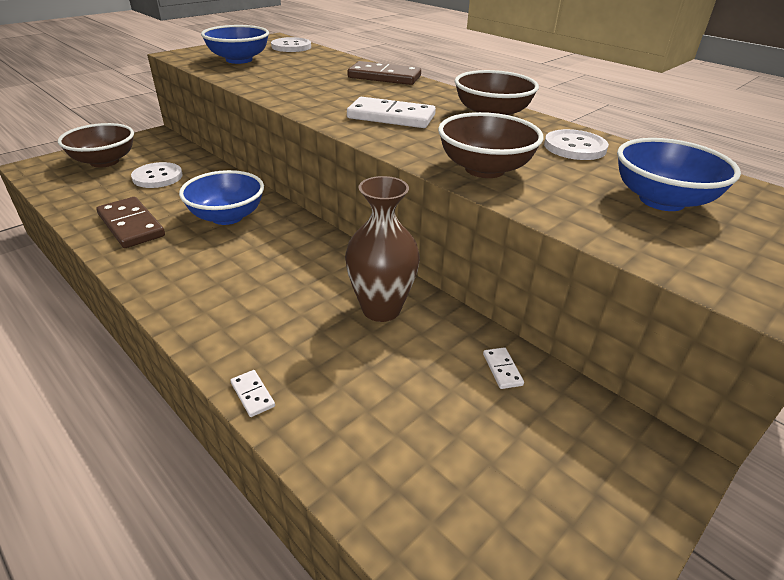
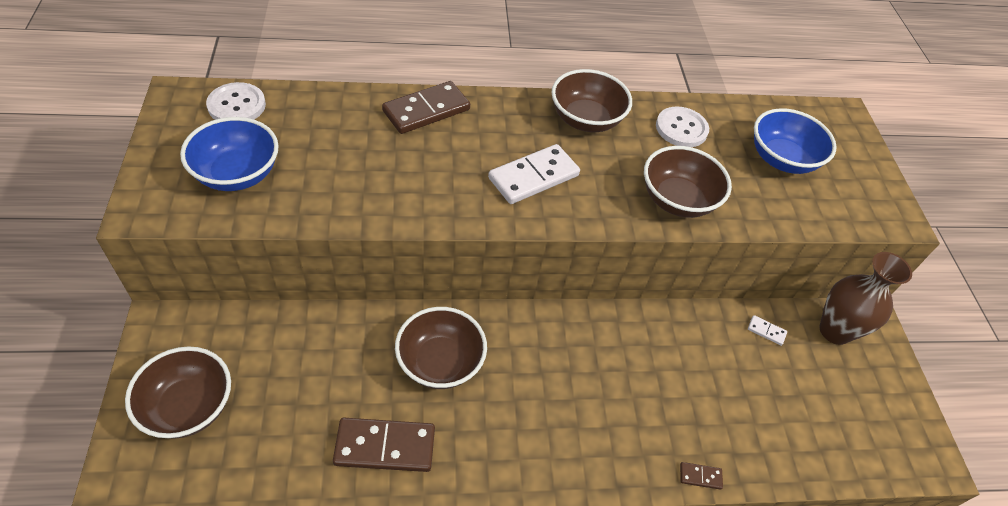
camera: 55 degrees left, 15 degrees up
(157, 177) = (290, 375): white button -> none
(227, 216) = (440, 362): blue bowl -> brown bowl
(252, 395) = (700, 476): white domino -> brown domino
(381, 309) = (664, 347): brown vase -> brown vase (834, 331)

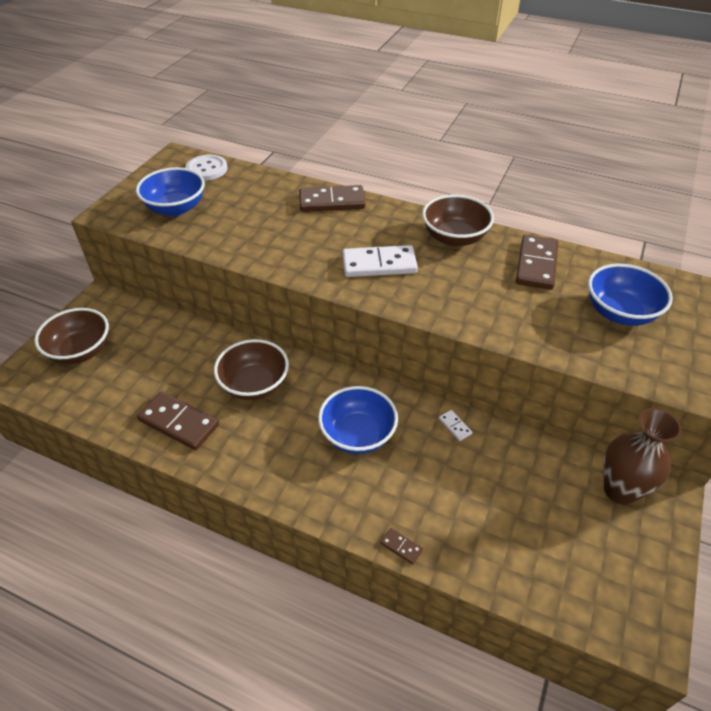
camera: 35 degrees right, 5 degrees down
(585, 375) = (358, 435): none -> blue bowl
(677, 200) = (490, 314): brown bowl -> none
(681, 128) = (536, 265): white button -> brown domino
(766, 331) = (546, 464): white domino -> white domino (455, 426)

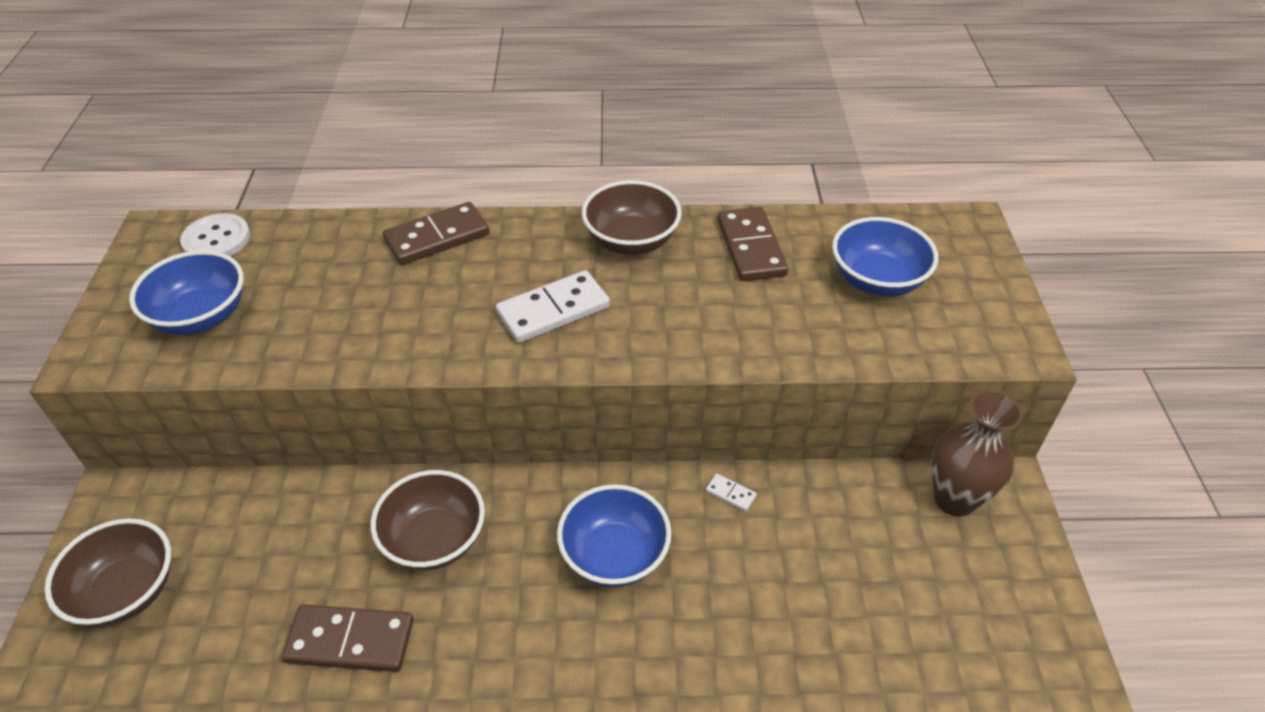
camera: 25 degrees left, 0 degrees up
(401, 547) = (746, 683): brown domino -> none

